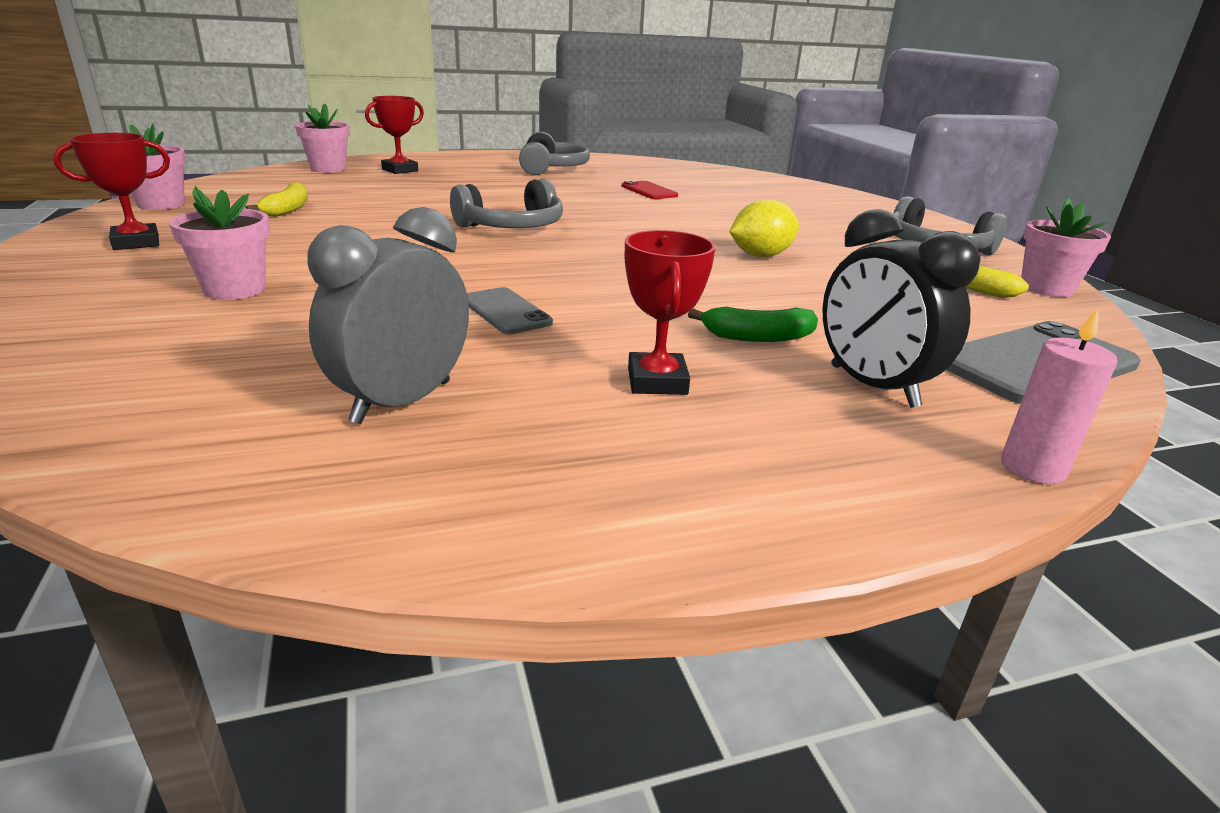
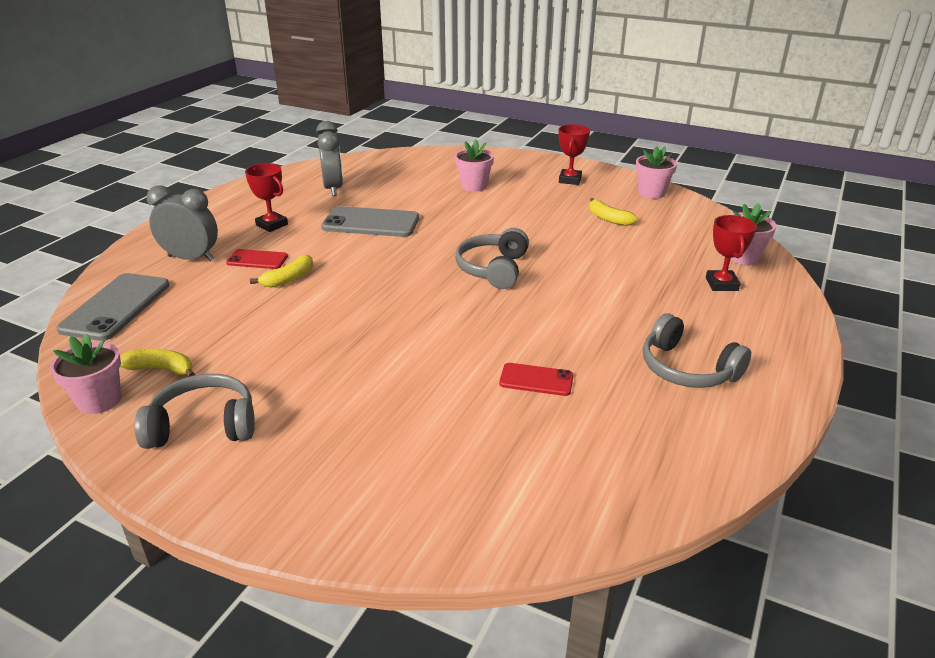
camera: 135 degrees right, 5 degrees up
(506, 311) = (371, 223): grey phone -> grey phone, size x1.79
(741, 300) = (288, 279): none -> yellow banana
(757, 337) = (257, 260): green banana -> red phone
(760, 256) = (322, 326): yellow lemon -> none
(872, 386) = (191, 258): black clock -> grey clock
(1032, 468) = (122, 252): pink candle -> none

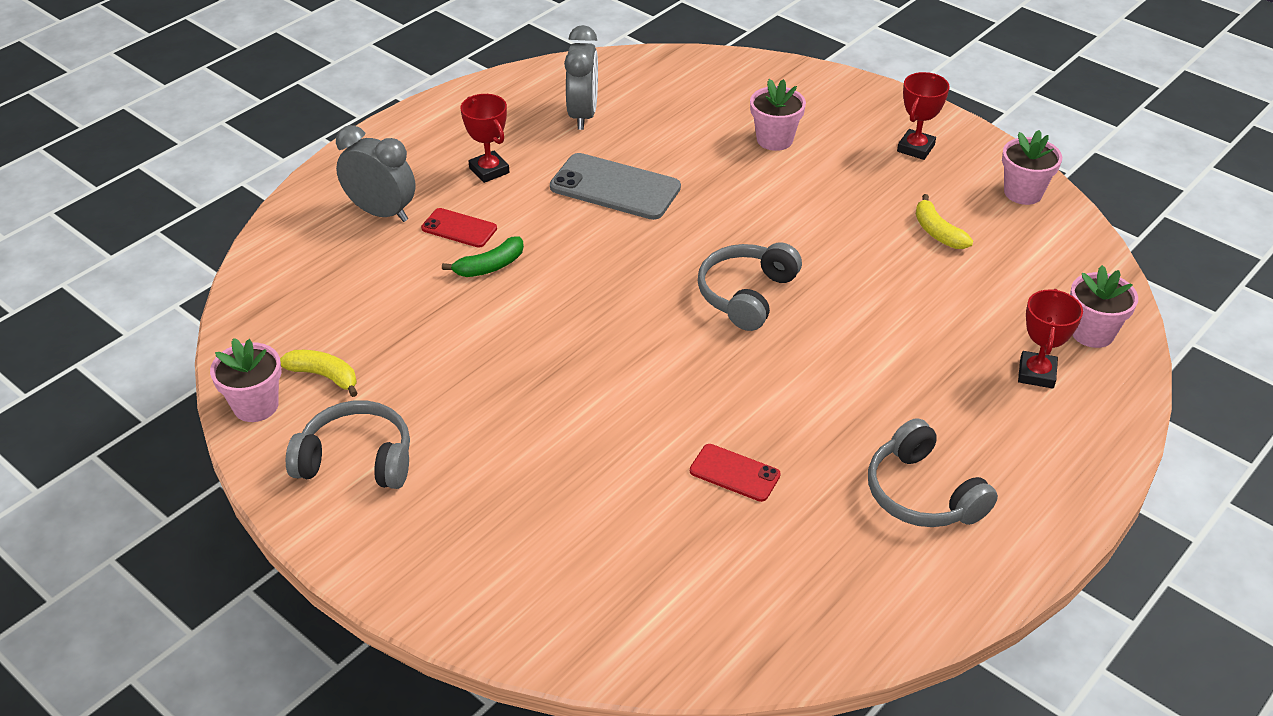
camera: 15 degrees right, 10 degrees up
(116, 307) = (287, 275): grey phone -> none
(288, 279) = (490, 266): yellow banana -> green banana

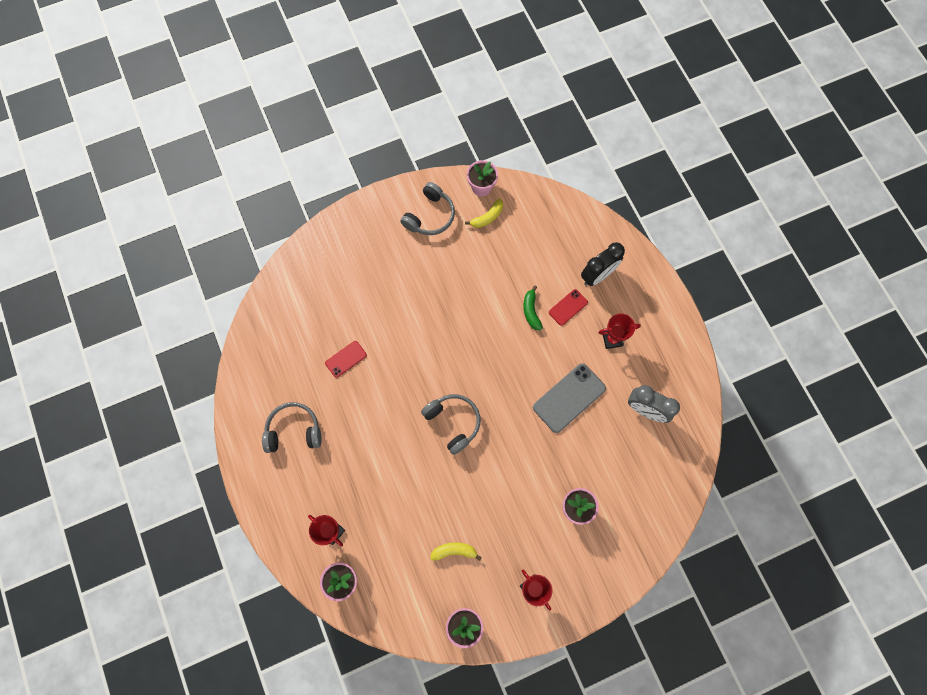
camera: 115 degrees right, 30 degrees up
(381, 212) = (597, 275): grey clock -> black clock

